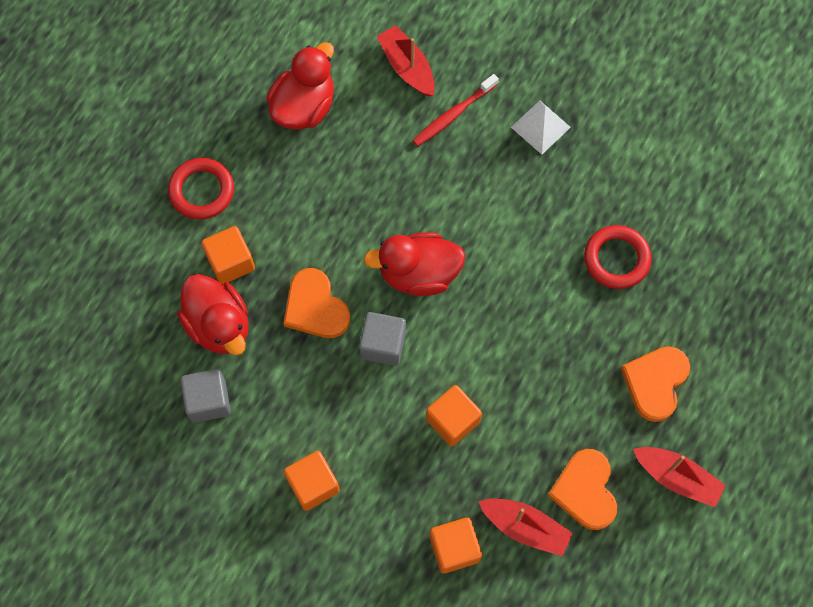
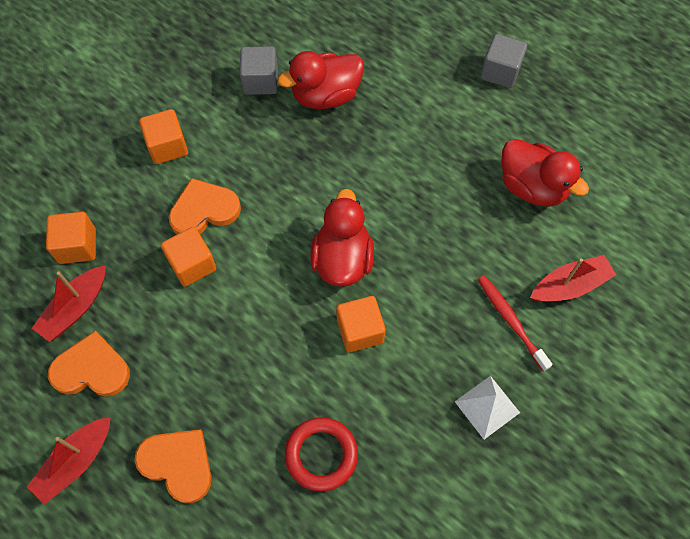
camera: 100 degrees right, 5 degrees down
(202, 191) = (454, 97): red ring -> none
(231, 262) = (382, 110): orange cube -> orange cube (360, 331)
(315, 307) = (326, 169): orange heart -> orange heart (204, 210)
(383, 344) = (279, 218): grey cube -> grey cube (500, 72)

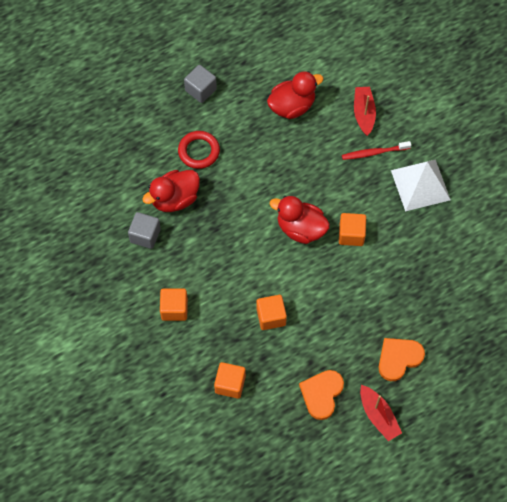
camera: 70 degrees left, 0 degrees up
(75, 308) = (276, 395): red boat -> none
(204, 210) = (233, 299): orange heart -> none
(321, 455) = (419, 280): red ring -> red ring (199, 151)
(325, 96) = (175, 199): red duck -> red duck turned 60 degrees clockwise
(487, 407) = (420, 185): white pyramid -> white pyramid, size x1.70

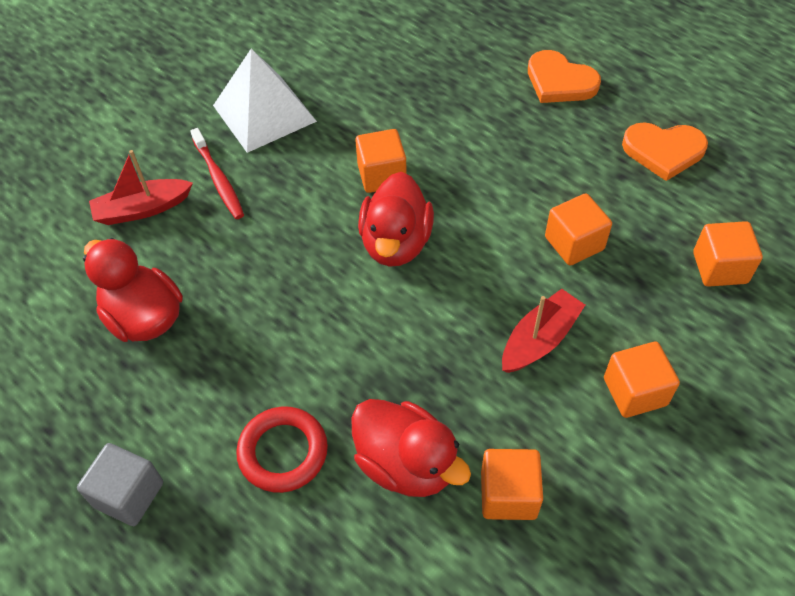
camera: 105 degrees left, 10 degrees down
(145, 235) = (508, 494): grey cube -> orange cube
(378, 416) = (656, 85): red boat -> red boat (539, 339)

